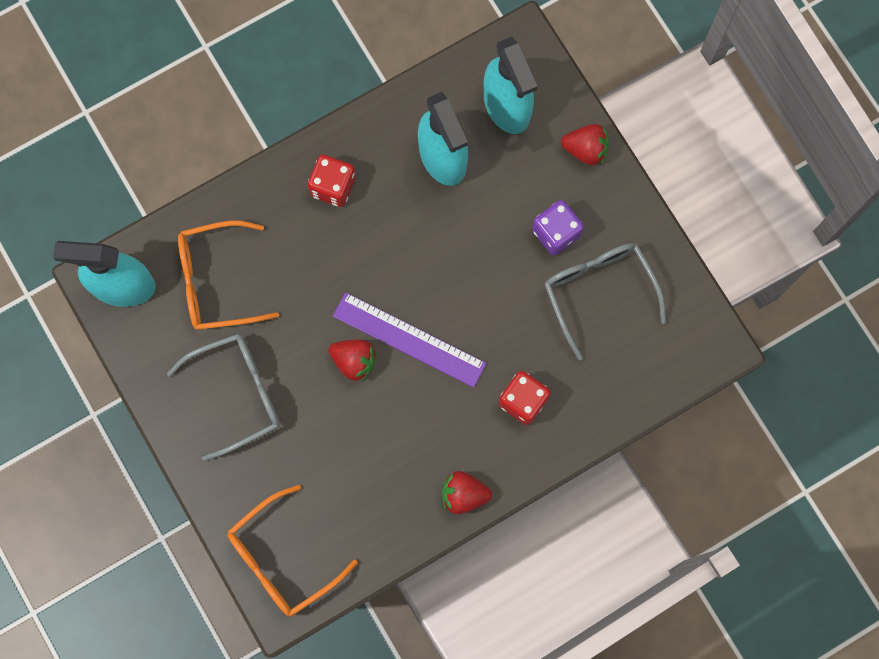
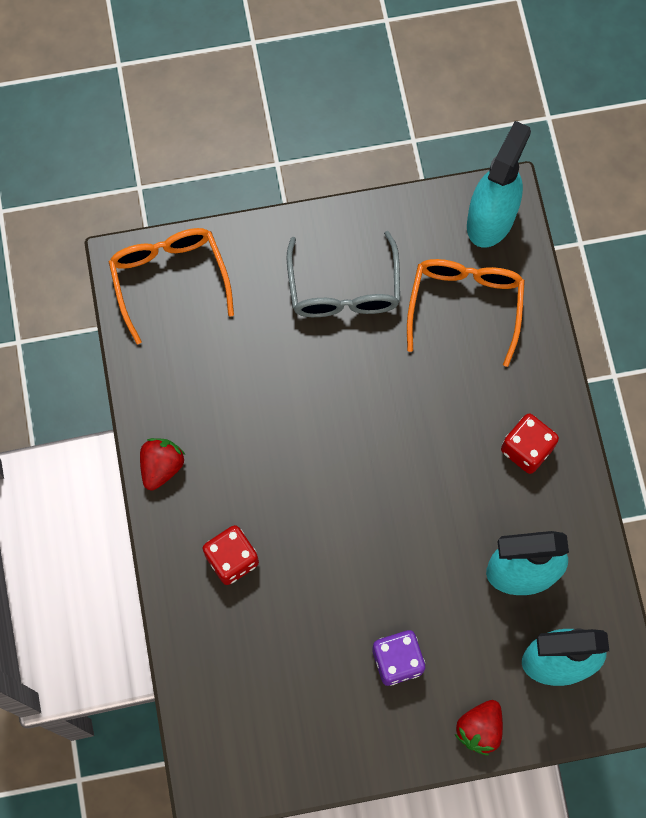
camera: 110 degrees right, 5 degrees down
(354, 361) = (335, 408): red strawberry -> none
(409, 339) = (338, 469): purple ruler -> none
(598, 291) = (317, 681): grey glasses -> none

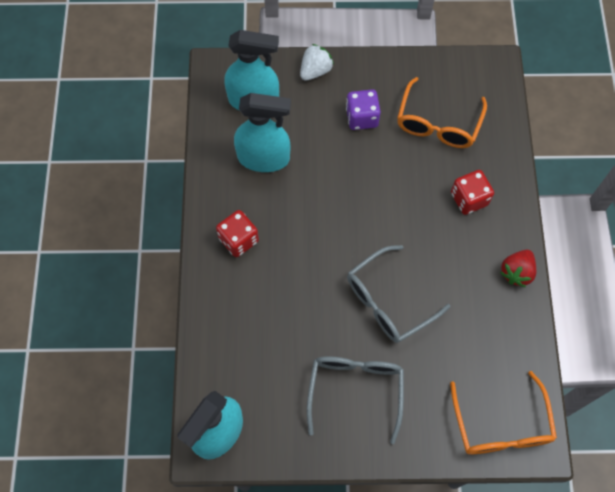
camera: 170 degrees left, 5 degrees down
(321, 401) = (388, 301): none -> grey glasses
(465, 305) = (258, 359): orange glasses -> orange glasses (438, 124)
(479, 729) = (315, 71): red strawberry -> white strawberry

